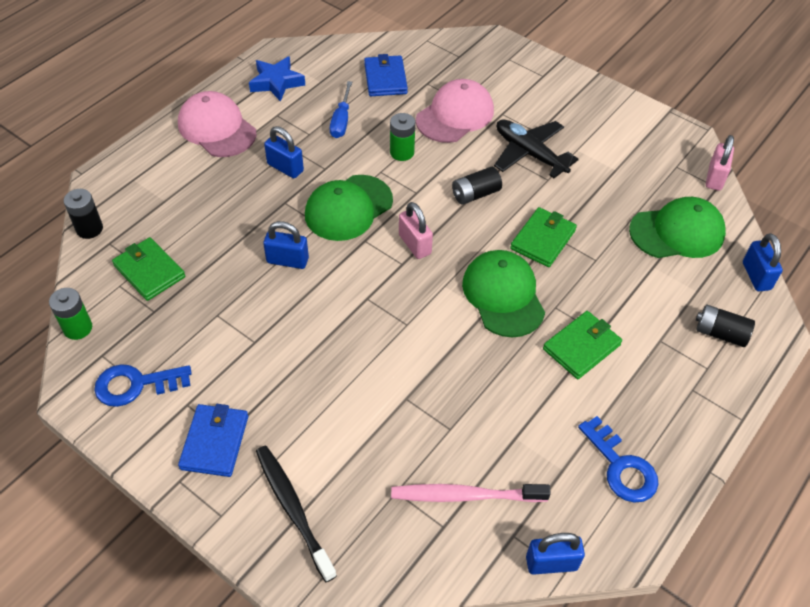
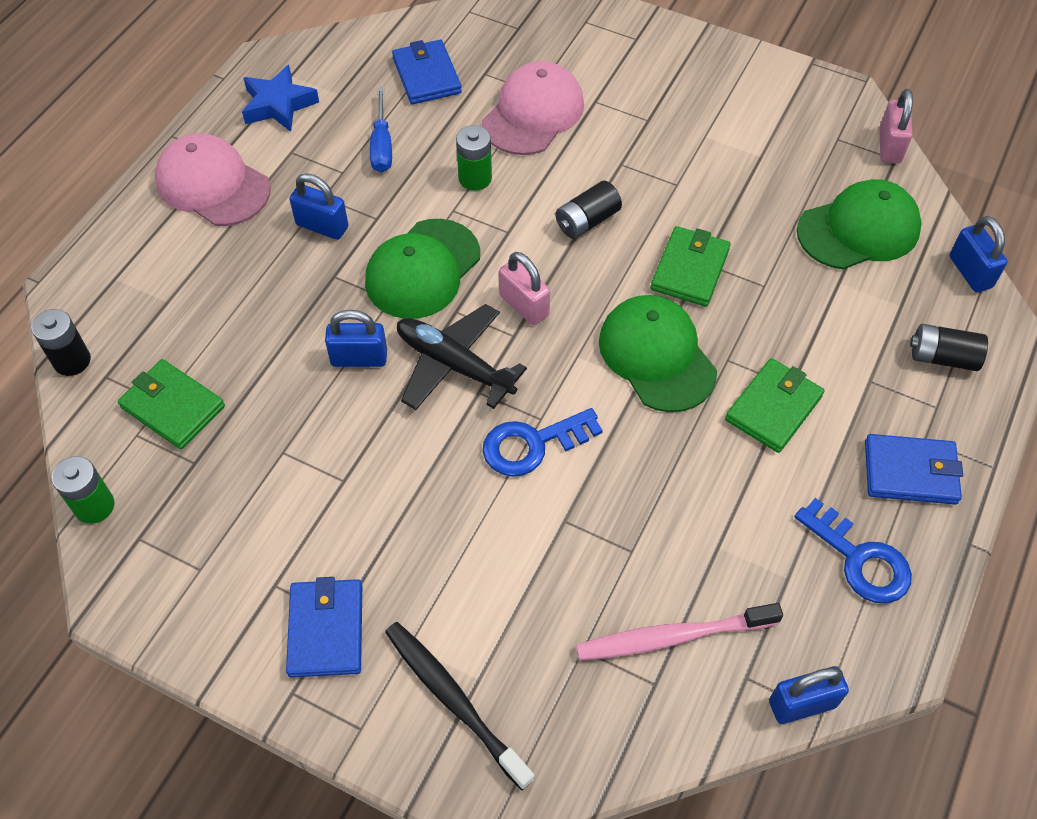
camera: 10 degrees left, 5 degrees up
(136, 385) = (197, 571): blue key -> blue key (532, 444)
(529, 154) = (644, 152): black plane -> black plane (454, 365)
(675, 411) = (910, 472): none -> blue wallet

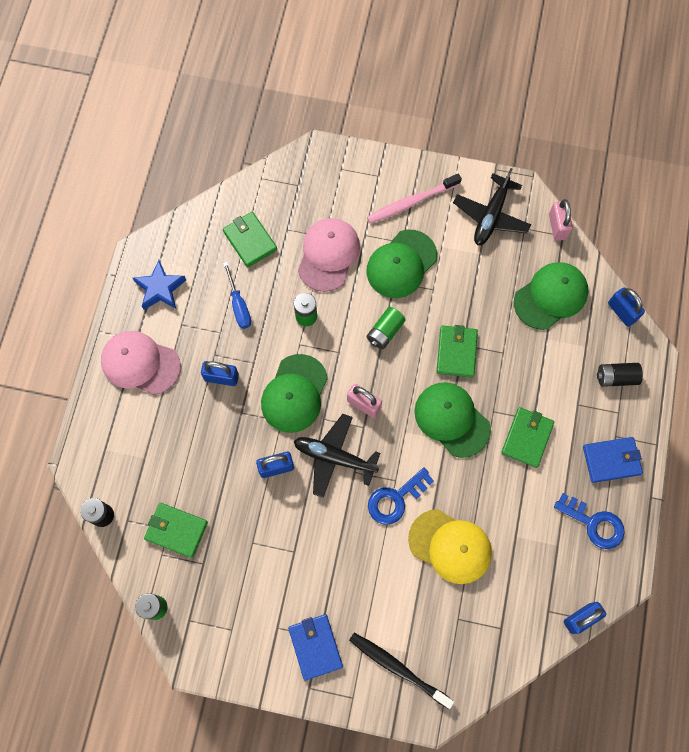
camera: 15 degrees left, 15 degrees up
(427, 76) = (250, 240): blue wallet -> green wallet
(587, 221) = (385, 332): black battery -> green battery
(602, 534) = (450, 546): none -> yellow cap
(638, 145) = (401, 264): none -> green cap
(672, 637) = (504, 598): pink toothbrush -> pink toothbrush (411, 202)
(790, 114) = (491, 216): none -> black plane

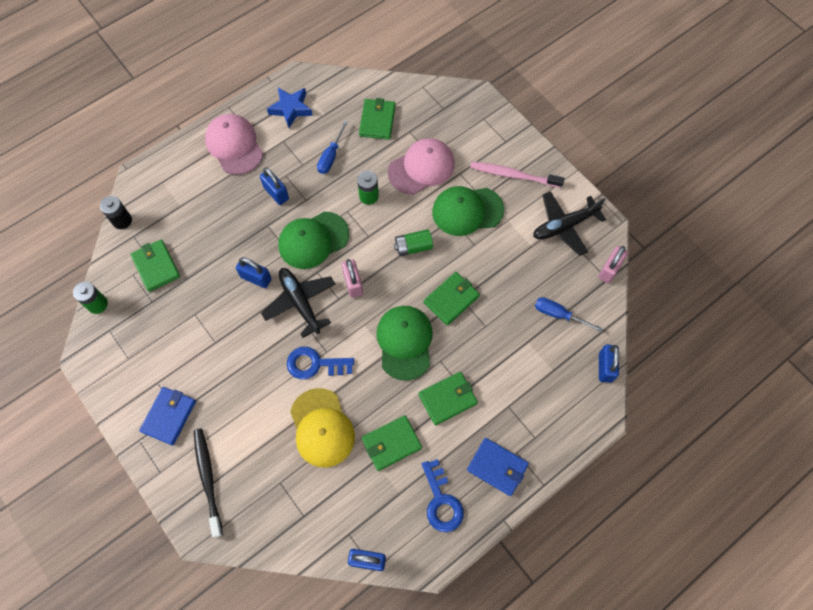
camera: 40 degrees right, 5 degrees down
(516, 511) = (391, 443): none -> green wallet
(551, 296) = (558, 314): green cap -> blue screwdriver
(616, 377) = (556, 411): black battery -> none

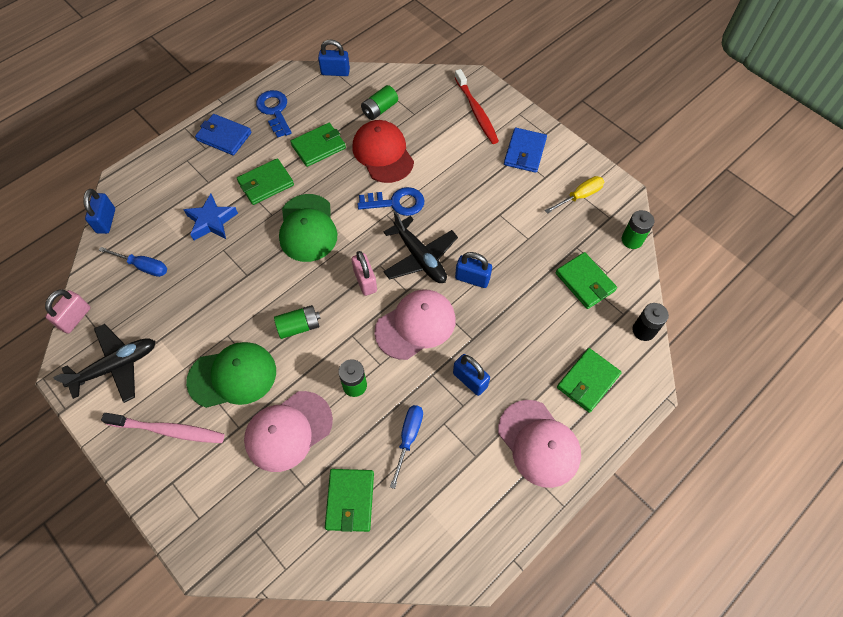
camera: 175 degrees right, 5 degrees down
(129, 356) = (579, 196): none -> yellow screwdriver
(208, 479) = (476, 111): black toothbrush -> red toothbrush
(291, 109) = (474, 510): blue star -> blue star (211, 221)
(313, 240) = (415, 325): green cap -> pink cap
(319, 492) = (379, 109): none -> green battery
(322, 428) = (383, 153): yellow cap -> red cap
(451, 299) = (257, 273): green wallet -> green wallet (588, 381)

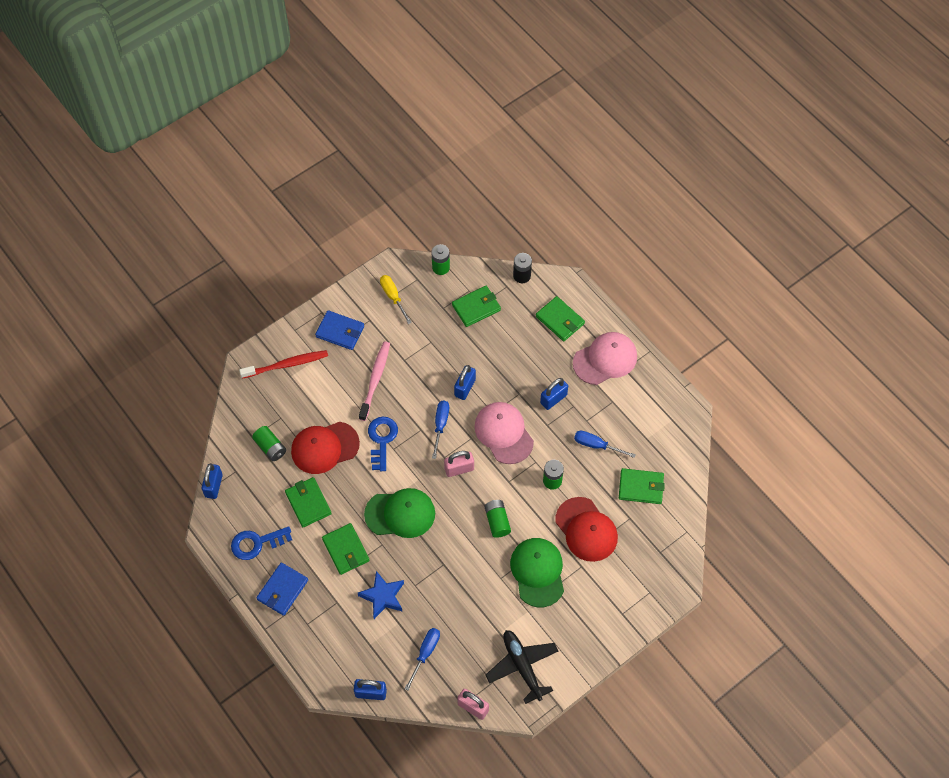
camera: 85 degrees left, 0 degrees up
(168, 430) = (580, 619): pink toothbrush -> pink toothbrush (375, 380)
(288, 431) = (586, 529): pink cap -> red cap
(420, 257) = (440, 425): black plane -> blue screwdriver

